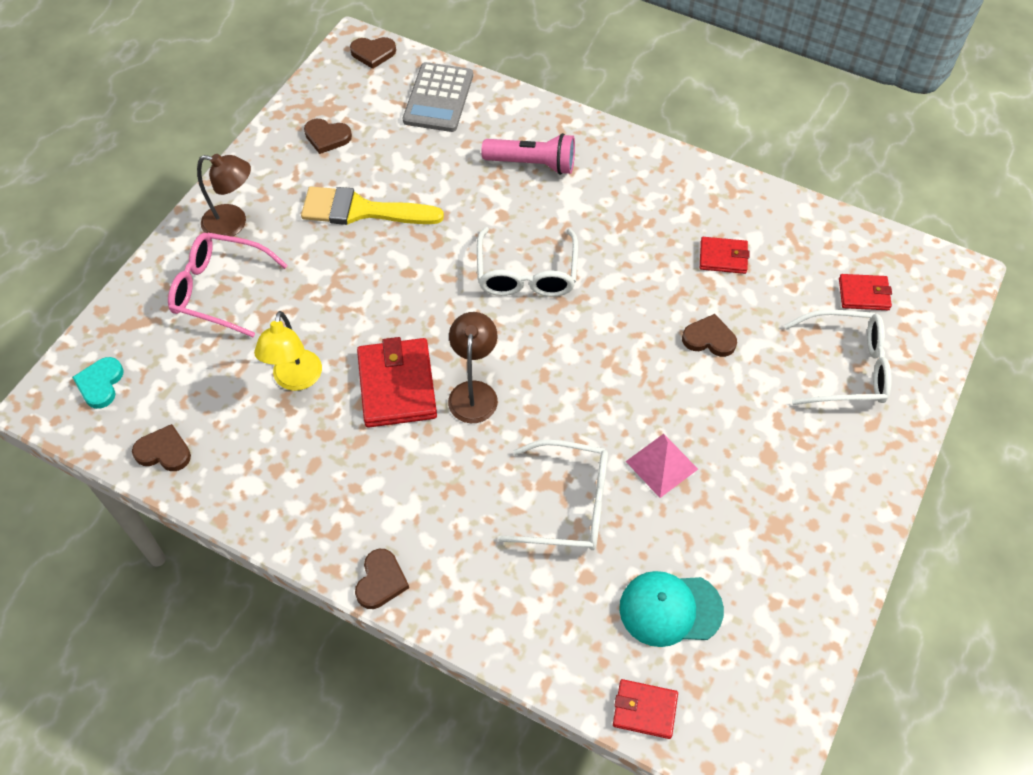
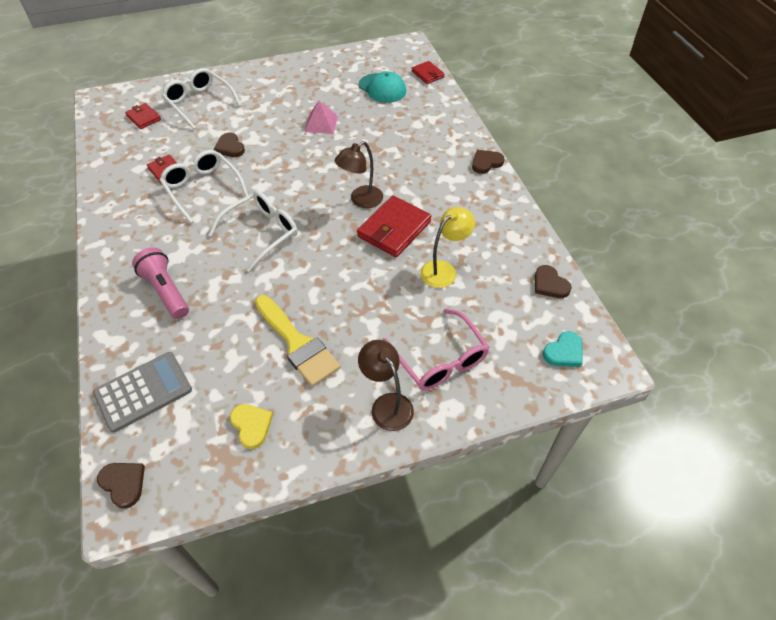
camera: 135 degrees left, 5 degrees down
(327, 137) = (251, 426): brown heart -> yellow heart
(568, 504) = (376, 136): white glasses -> white glasses (202, 189)

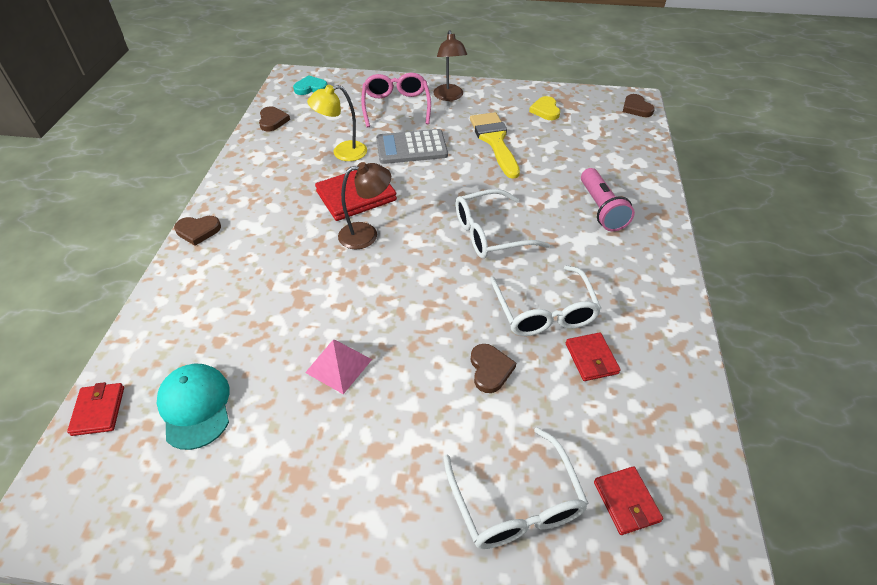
camera: 155 degrees left, 5 degrees down
(143, 392) = (623, 146): grey calculator -> grey calculator (411, 147)

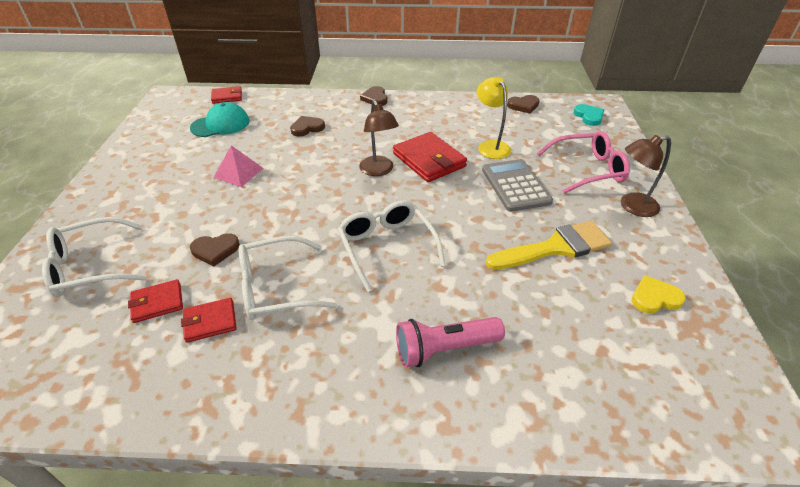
camera: 85 degrees right, 5 degrees down
(626, 501) = (56, 336): red wallet -> red wallet (157, 303)
(636, 108) = (738, 425): brown heart -> brown heart (307, 128)

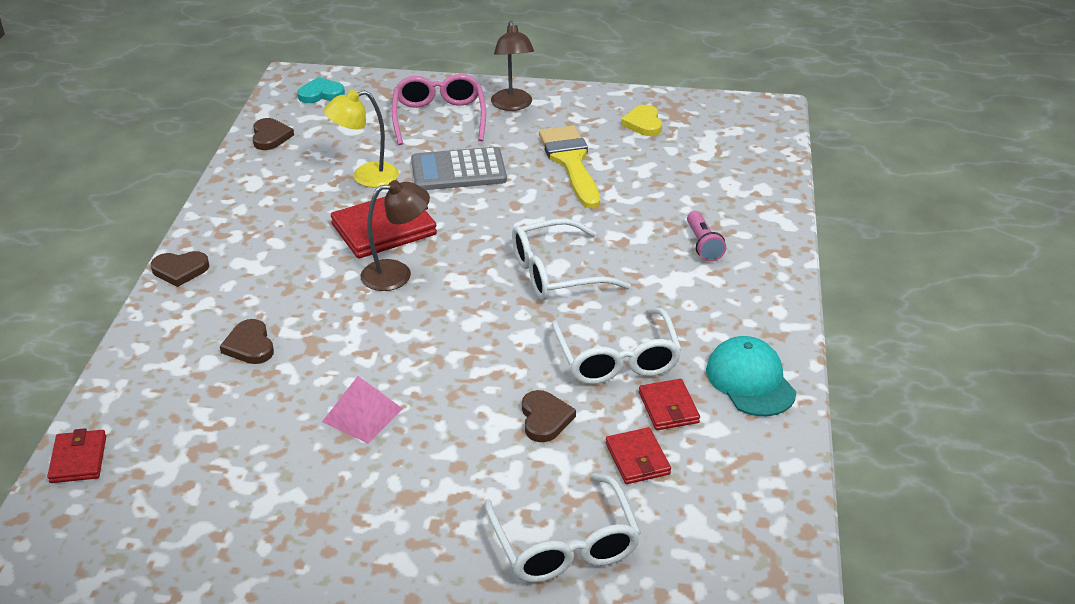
camera: 85 degrees left, 5 degrees down
(220, 124) = (192, 455): turquoise cap -> turquoise cap (750, 381)
(445, 349) = (703, 245): pink flashlight -> pink flashlight, size x0.66

